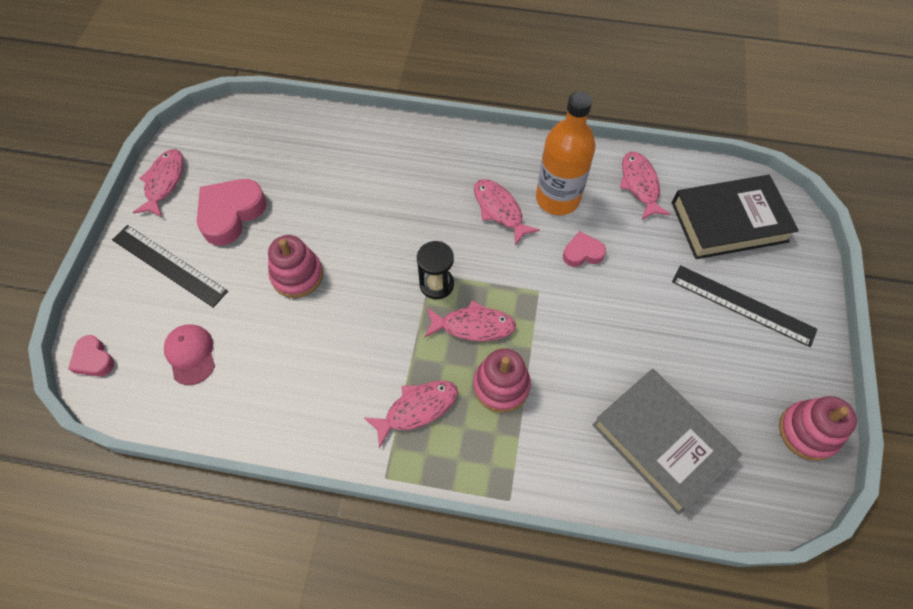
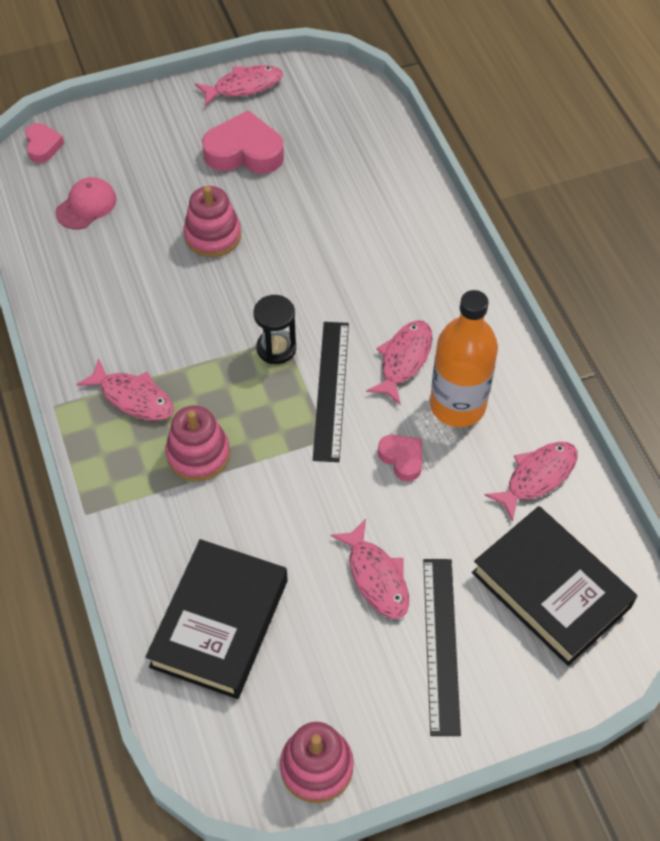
camera: 60 degrees right, 5 degrees down
(94, 359) = (43, 146): pink heart -> pink heart turned 150 degrees clockwise
(169, 265) = (162, 140): black ruler -> black ruler (331, 390)
(473, 326) = (249, 401): pink fish -> pink fish (376, 577)
(661, 442) = (220, 623): grey book -> black book

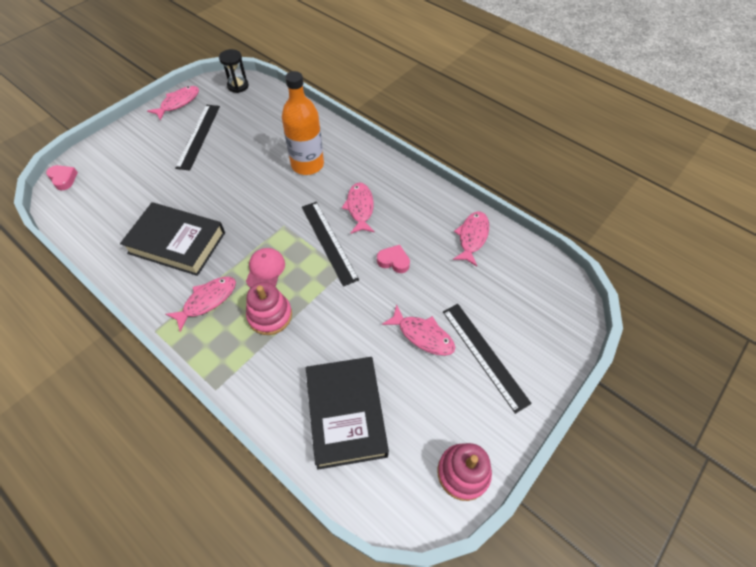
camera: 30 degrees left, 0 degrees up
(86, 205) = (112, 202): pink cap -> pink cap (265, 270)
(133, 397) = (207, 301): pink fish -> pink fish turned 45 degrees counterclockwise
(213, 235) = (205, 187): pink stacking toy -> none
(244, 152) = (198, 136): pink heart -> black ruler
(276, 348) = (282, 233): black hourglass -> black hourglass (238, 86)
(457, 405) = (405, 219): orange bottle -> orange bottle (307, 164)
(551, 589) = (520, 293): black book -> black book (177, 243)

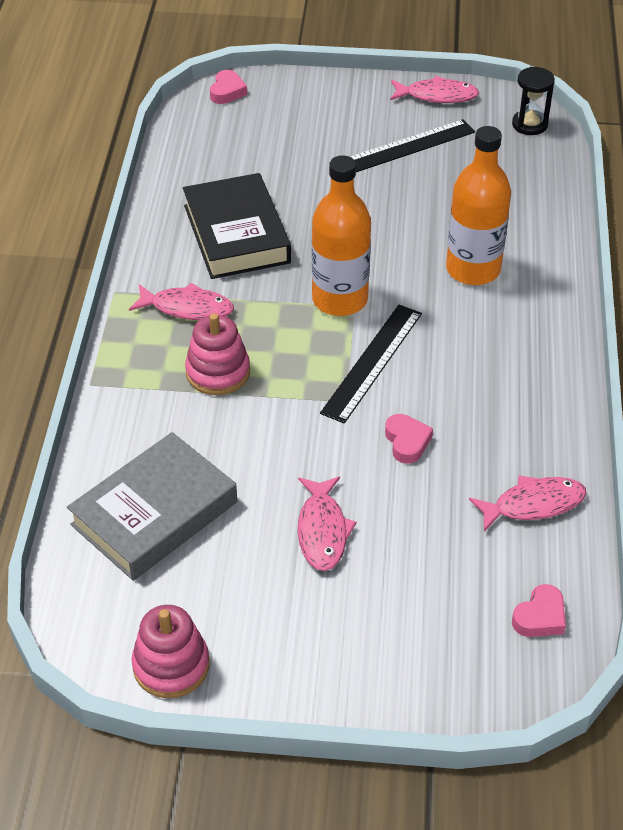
camera: 55 degrees right, 10 degrees down
(265, 270) = (274, 330): pink cap -> none
(273, 228) = (339, 299): none -> orange bottle
(346, 414) = (154, 513): black book -> grey book
(360, 208) = (458, 361): pink fish -> none
(484, 355) = (351, 611): black ruler -> none
(539, 278) = (540, 617): none -> pink heart

